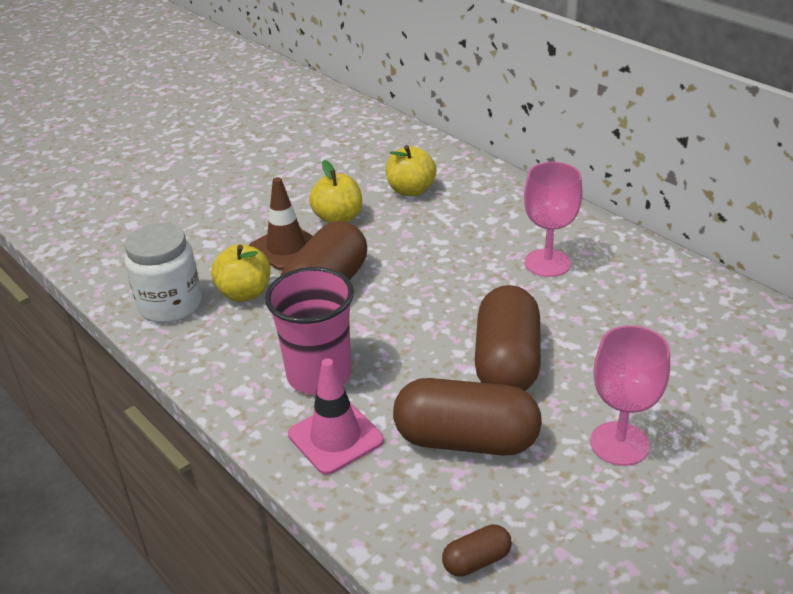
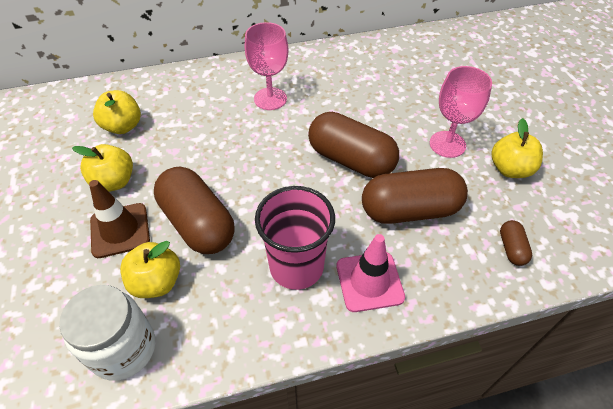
camera: 65 degrees left, 15 degrees up
(466, 440) = (410, 210): brown capsule -> brown capsule turned 45 degrees clockwise
(631, 526) = (510, 169): none -> yellow apple

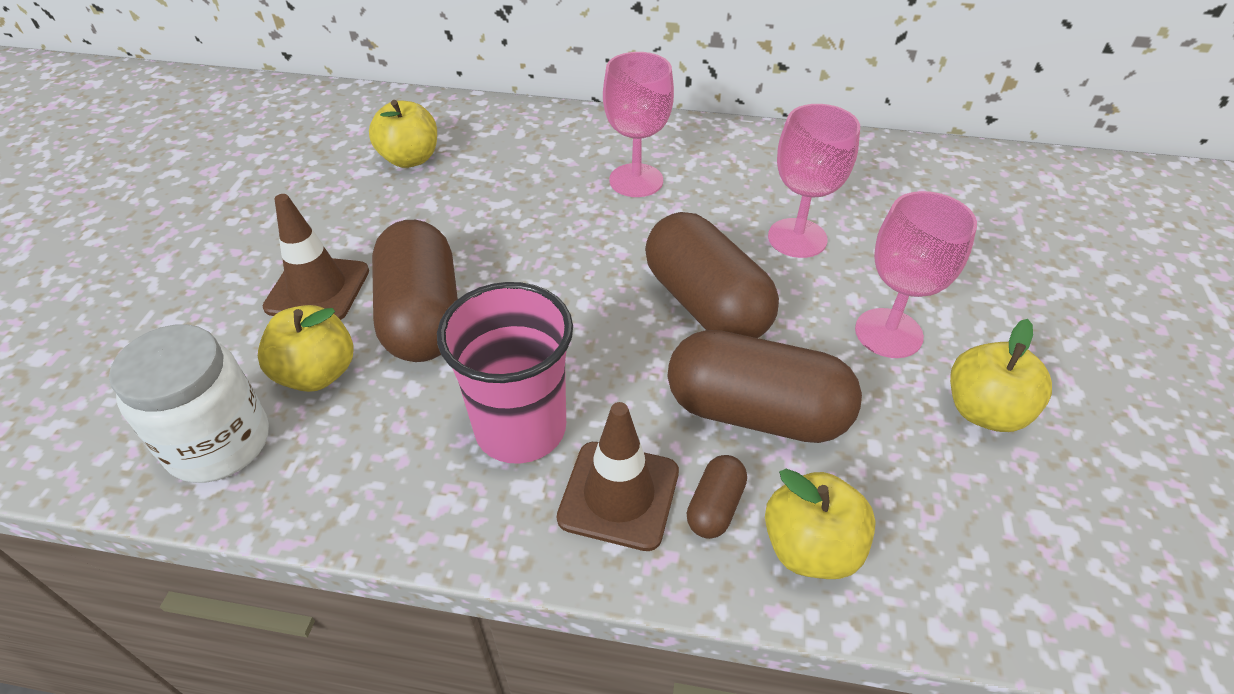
camera: 25 degrees right, 5 degrees down
(114, 182) = (352, 225): yellow apple -> yellow apple (810, 547)
(369, 281) = (619, 495): pink traffic cone -> brown traffic cone
(375, 106) = (797, 238): none -> pink goblet
(511, 248) = (905, 542): brown capsule -> brown capsule (715, 507)

